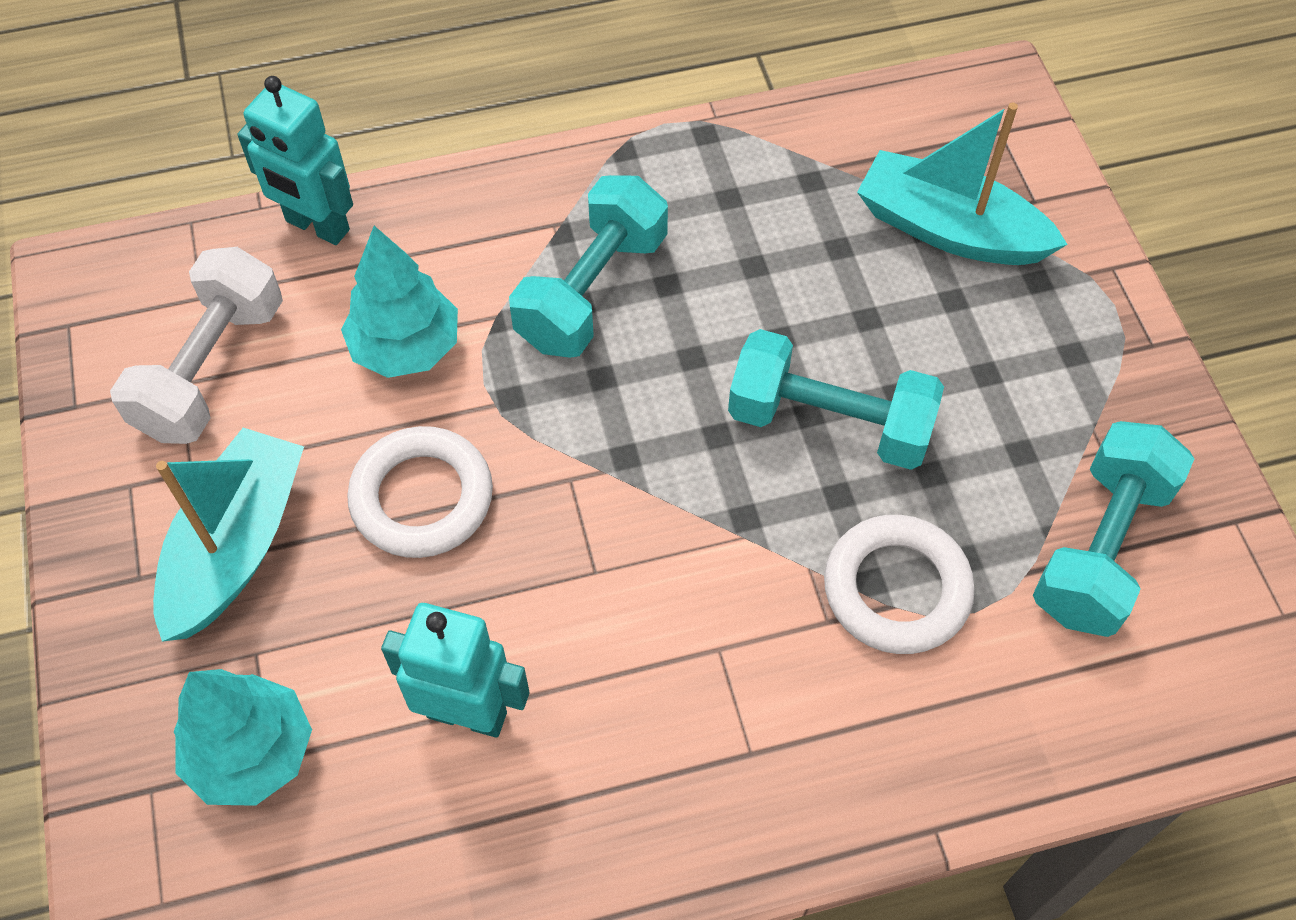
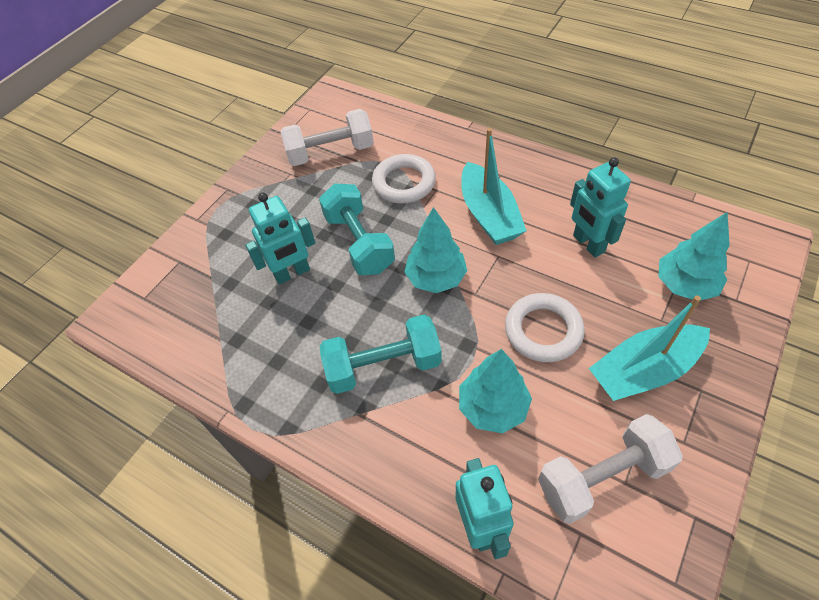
camera: 130 degrees left, 5 degrees down
(651, 458) = (436, 278): none -> turquoise tree
(860, 305) = (292, 273): none -> turquoise robot
(949, 229) = (222, 275): turquoise boat -> turquoise boat (489, 215)
(1100, 548) = (330, 152): turquoise dumbbell -> white dumbbell

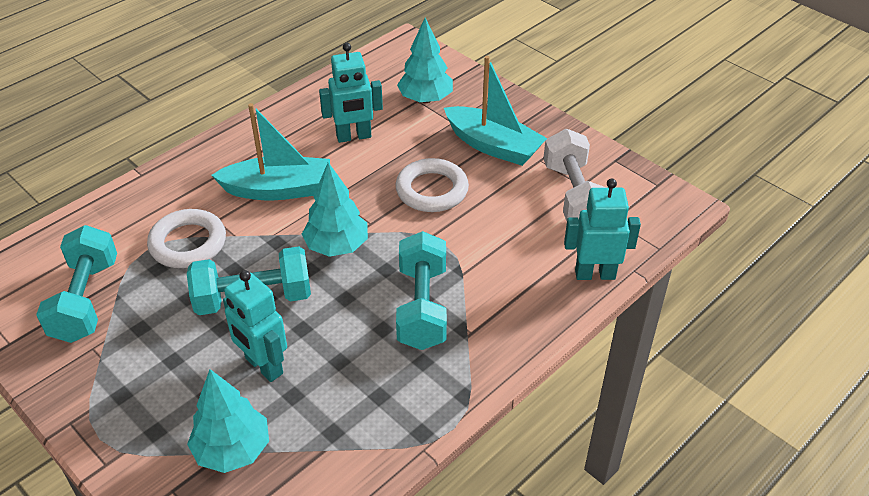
camera: 80 degrees left, 10 degrees down
(292, 273) = (263, 366): turquoise robot -> turquoise robot turned 150 degrees clockwise
(330, 152) = (86, 300): white dumbbell -> turquoise dumbbell
(492, 407) = (494, 241): turquoise tree -> turquoise tree (232, 450)
(644, 370) = (493, 146): turquoise boat -> turquoise boat turned 45 degrees counterclockwise

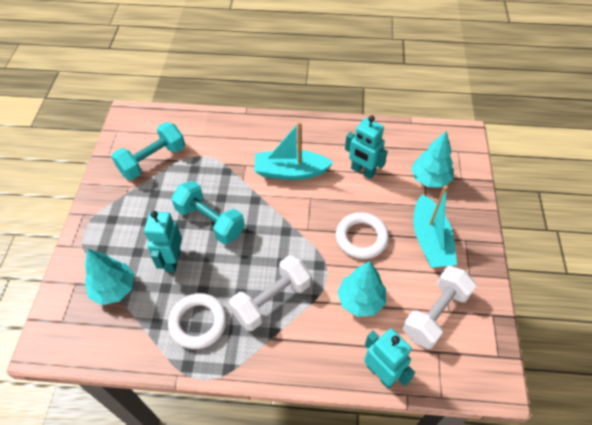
camera: 50 degrees right, 10 degrees up
(188, 243) = (220, 167): white ring -> white ring (198, 322)
(278, 189) = (290, 172): turquoise boat -> turquoise boat turned 135 degrees clockwise
(337, 246) = (277, 227): turquoise tree -> turquoise tree (360, 300)
(422, 307) = (271, 300): turquoise dumbbell -> white dumbbell

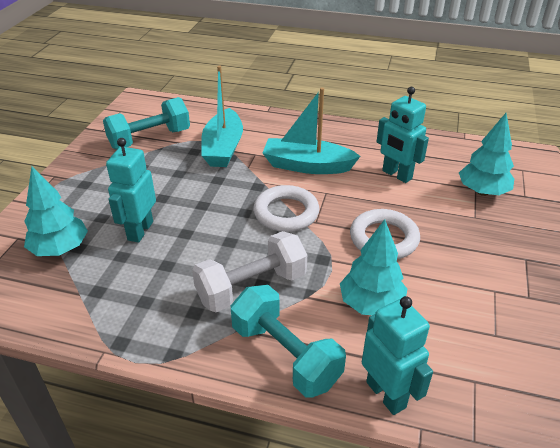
camera: 10 degrees right, 15 degrees down
(198, 322) = (150, 298): white ring -> white ring (286, 213)
(210, 221) = (197, 199): turquoise dumbbell -> turquoise dumbbell (285, 355)
(430, 240) = (476, 253): turquoise boat -> turquoise boat (223, 148)
(435, 314) = (475, 334): white dumbbell -> none

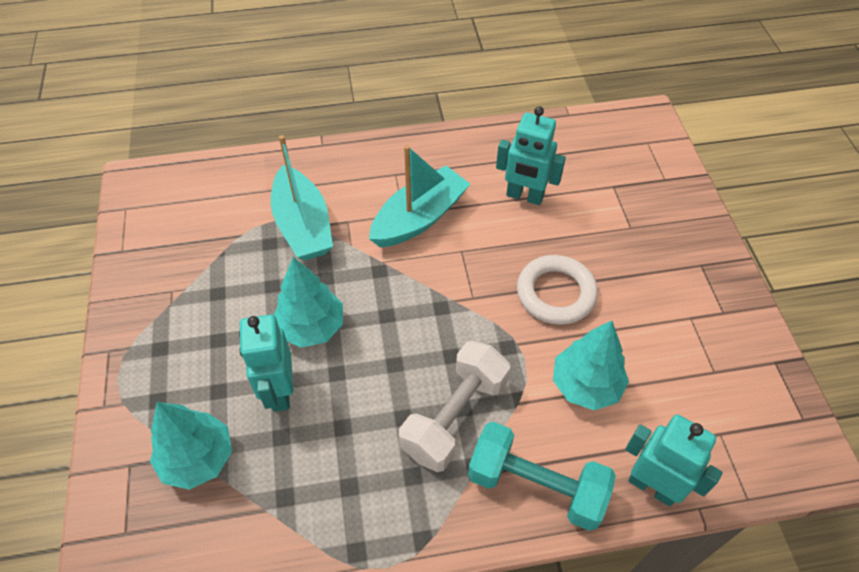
camera: 25 degrees left, 15 degrees up
(150, 139) = (198, 243): turquoise dumbbell -> none
(286, 213) = (434, 298): white ring -> none
(307, 166) = (419, 218): turquoise boat -> turquoise boat turned 150 degrees clockwise
(482, 191) = (622, 188): turquoise tree -> turquoise tree (311, 327)

